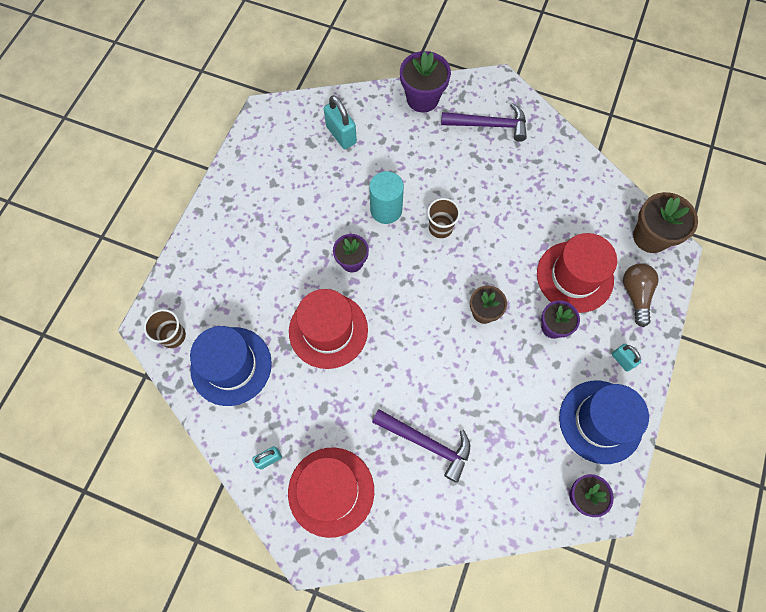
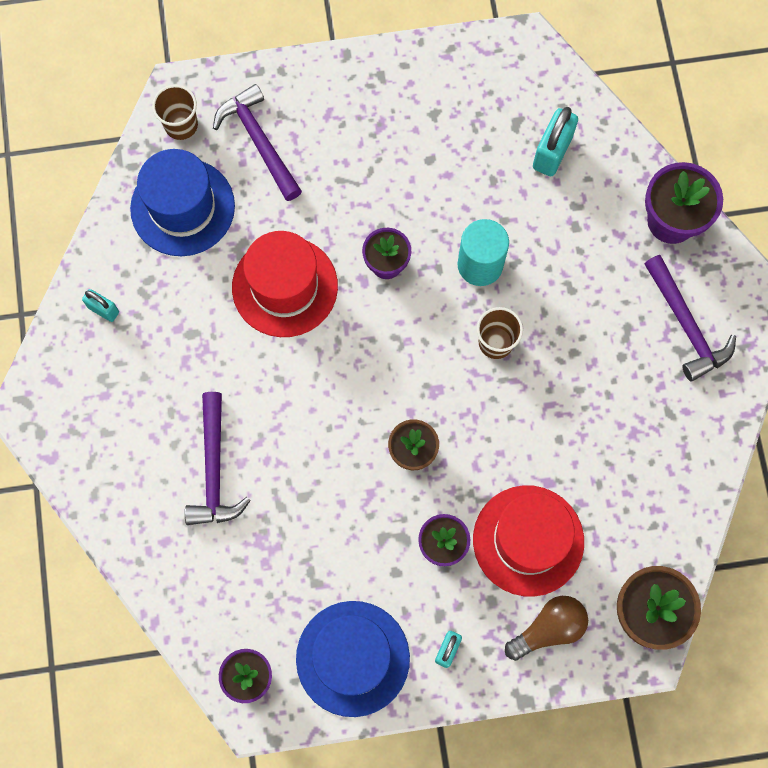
camera: 60 degrees right, 5 degrees up
(219, 293) = (259, 141): none -> purple hammer
(331, 491) = (104, 395): red hat -> none

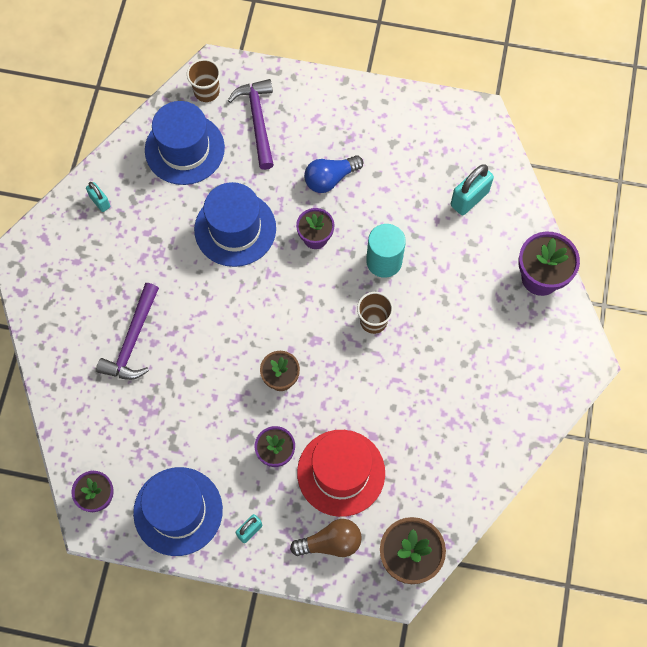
camera: 20 degrees right, 5 degrees down
(285, 287) = (235, 229): red hat -> blue hat
(376, 184) = (330, 179): none -> blue light bulb
(686, 325) = (522, 357): purple hammer -> none

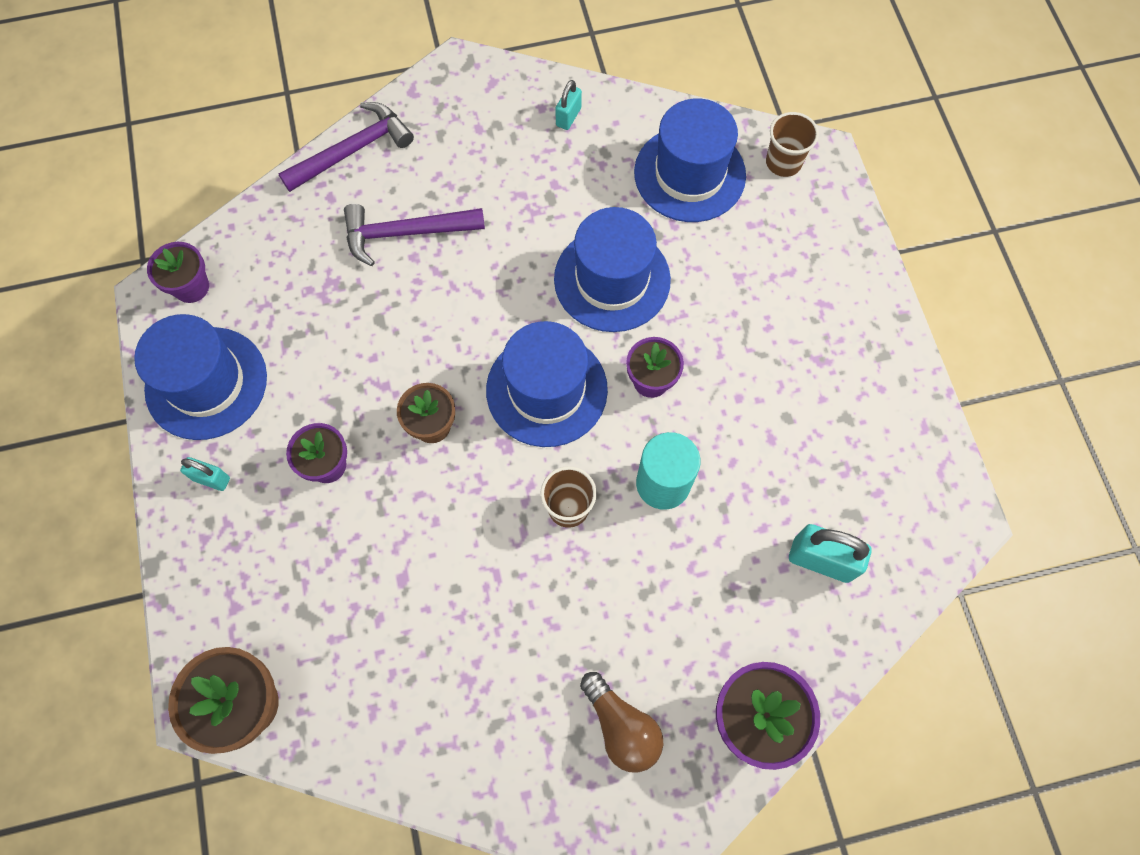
camera: 65 degrees right, 0 degrees up
(257, 121) = (777, 238): purple hammer -> purple hammer (353, 150)
(291, 300) = (546, 390): none -> blue hat
(330, 179) = (746, 361): blue light bulb -> none
(330, 542) = (231, 588): brown light bulb -> brown light bulb (621, 726)
(341, 472) = (333, 559): red hat -> none

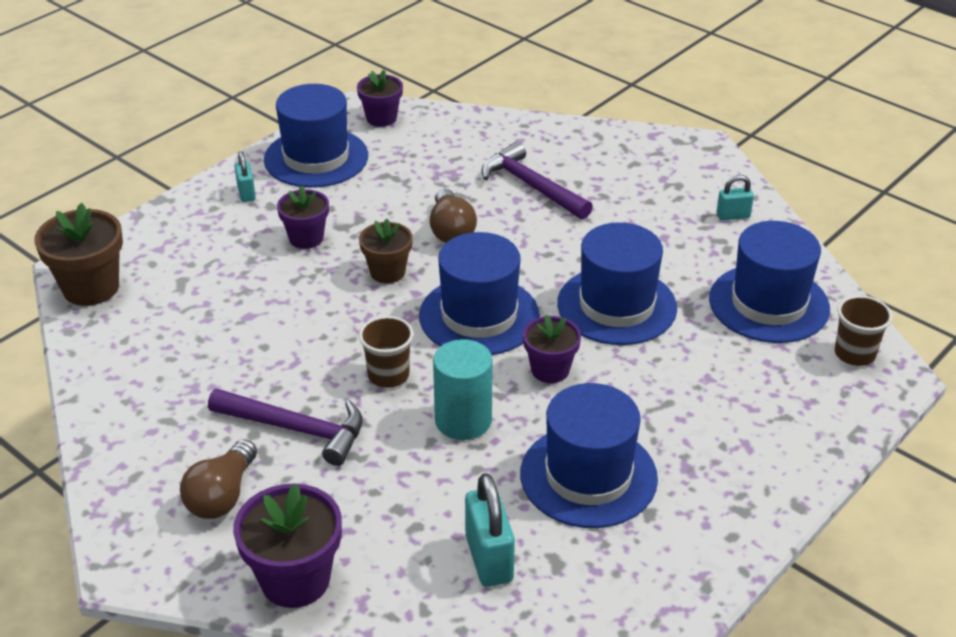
camera: 55 degrees right, 30 degrees down
(353, 150) = (569, 132): purple hammer -> purple hammer (296, 429)
(415, 337) = (451, 230): none -> brown light bulb
(784, 433) = (588, 476): none -> blue hat

